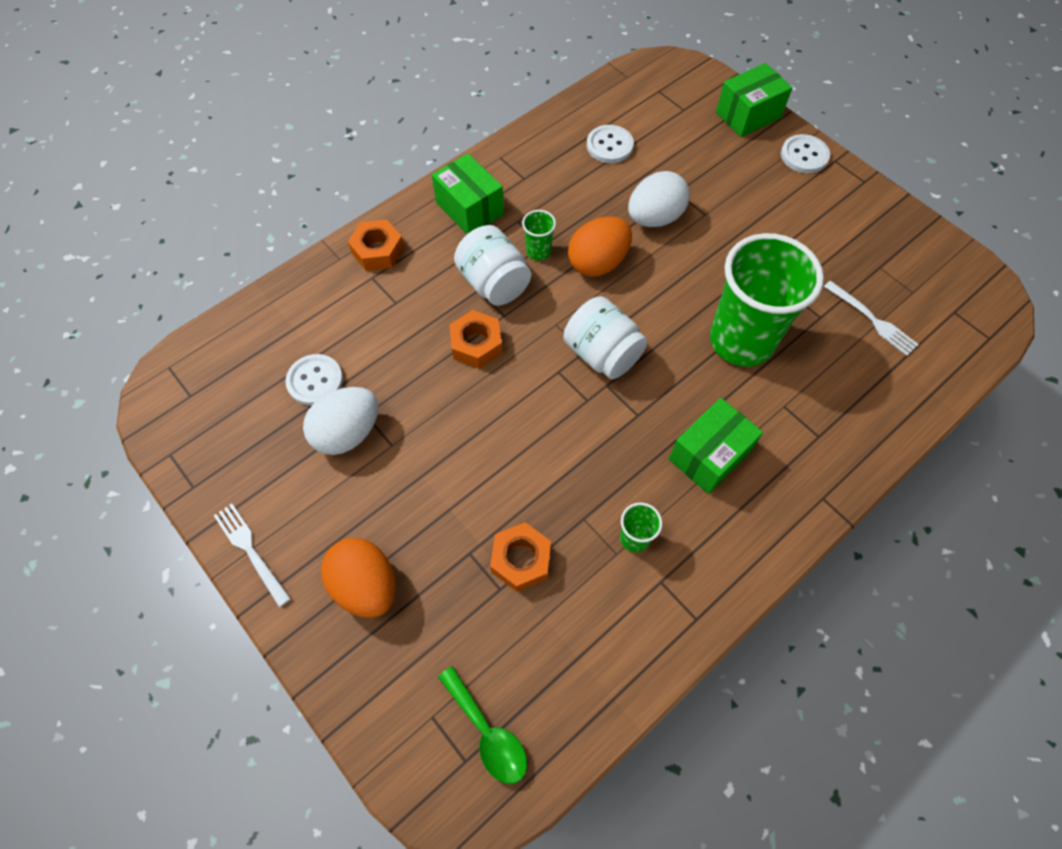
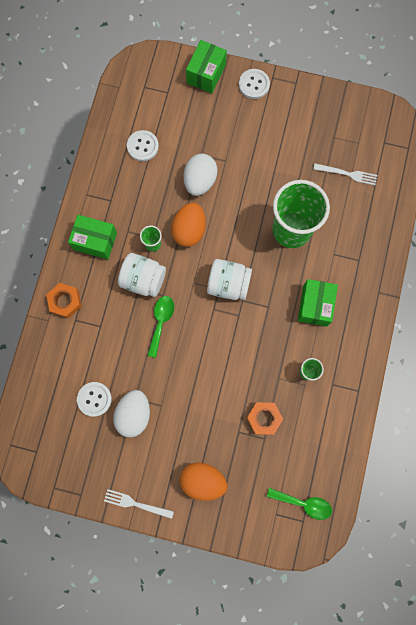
camera: 35 degrees left, 15 degrees up
(476, 344) = (161, 322): orange nut -> green spoon

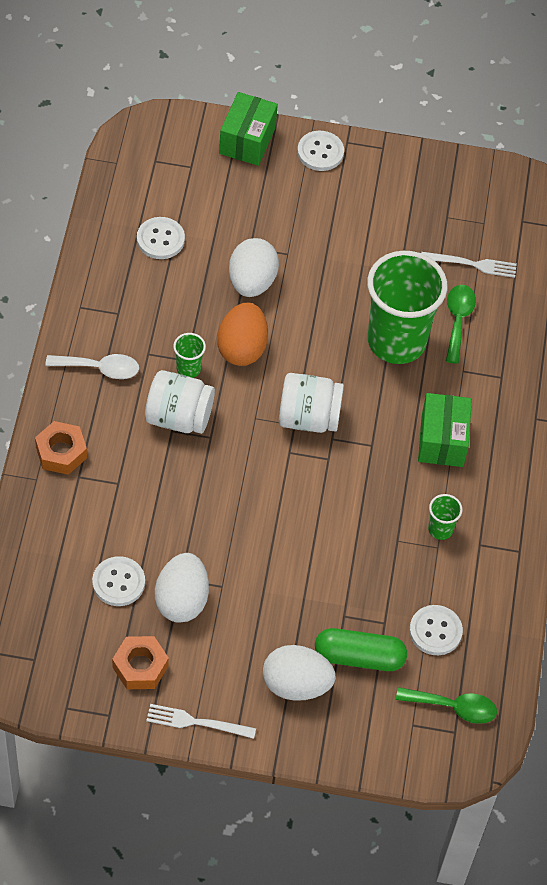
camera: 10 degrees left, 20 degrees down
(95, 241) = (100, 368): green box -> white spoon
(161, 322) = (211, 473): green spoon -> green spoon (458, 320)
(202, 480) = (296, 684): orange egg -> white egg
(245, 463) = (359, 657): none -> green capsule
(264, 418) = (381, 595): orange nut -> orange nut (140, 666)
(297, 447) = (435, 631): none -> white button

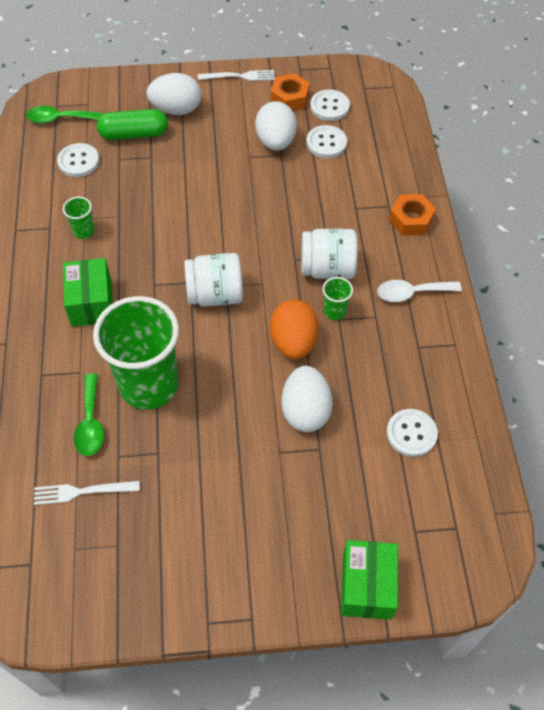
camera: 170 degrees right, 0 degrees up
(320, 152) = (279, 594): white button -> white button (329, 106)

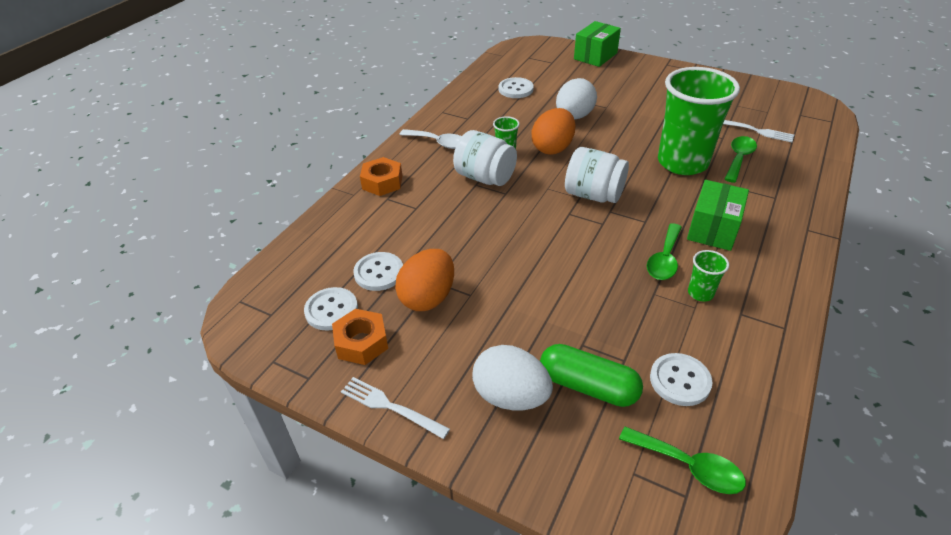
camera: 145 degrees left, 15 degrees down
(122, 250) = (664, 259): none -> green spoon
(275, 142) = (428, 297): white egg -> orange egg

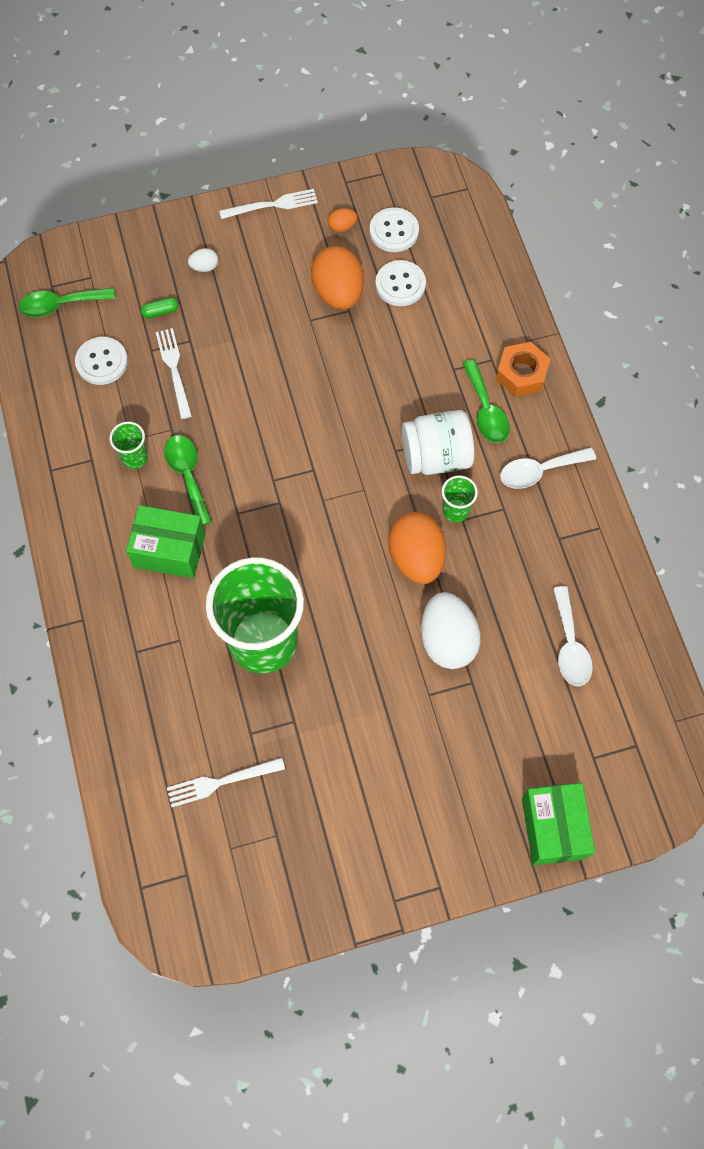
camera: 135 degrees right, 25 degrees up
(361, 342) = (342, 227): orange nut -> orange egg
(510, 396) = (204, 267): white egg -> white egg, size x0.45
(515, 89) = (569, 645): white button -> white spoon
(588, 386) = (160, 311): green capsule -> green capsule, size x0.43
(593, 195) = (312, 513): white jar -> none
(616, 331) = (174, 369): none -> white fork
(713, 229) = (169, 550): green box -> green box turned 60 degrees counterclockwise
(739, 158) = (208, 699): green spoon -> green spoon (486, 410)

